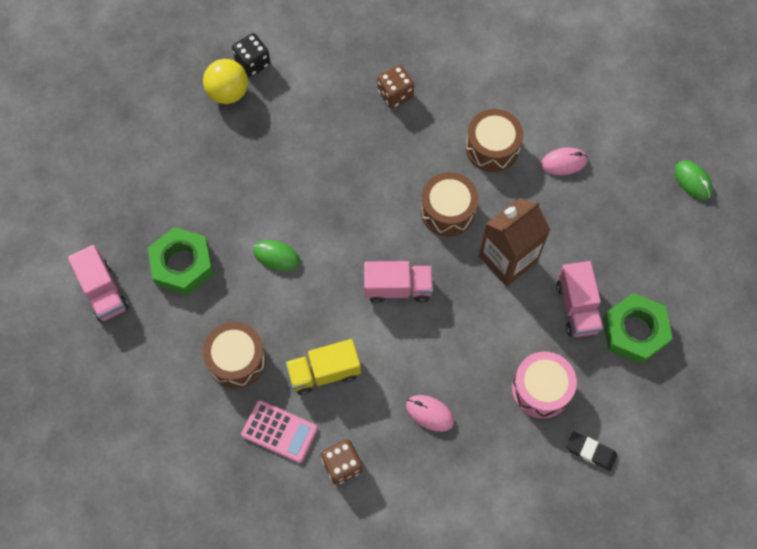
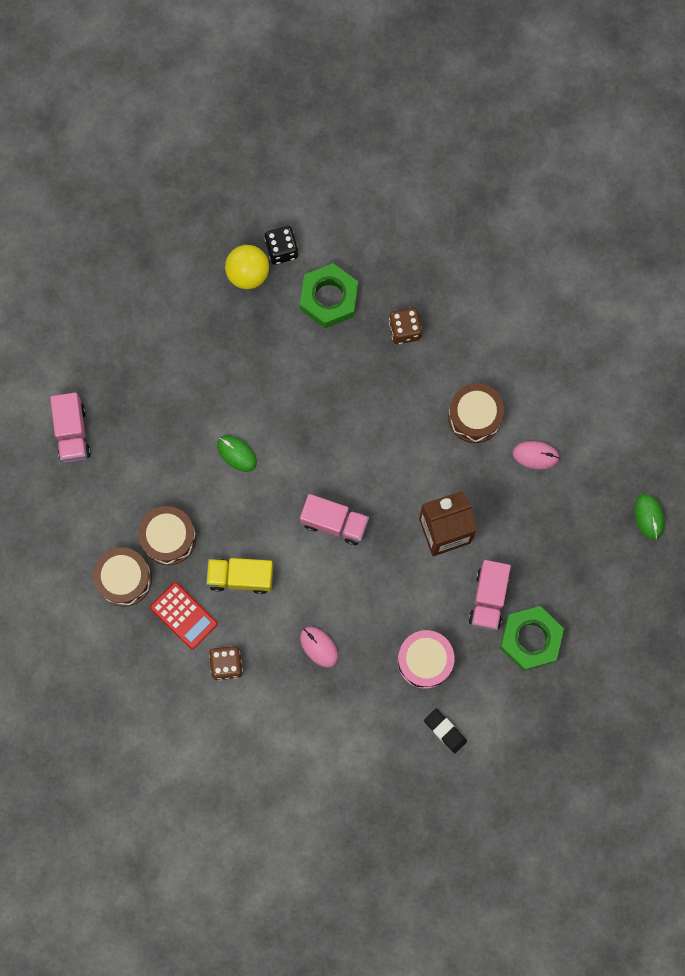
camera: 20 degrees right, 10 degrees up
(182, 264) = (150, 431): green nut -> green nut (329, 298)
(279, 431) = (184, 615): pink calculator -> red calculator
(448, 211) = (408, 465): brown drum -> brown drum (124, 579)

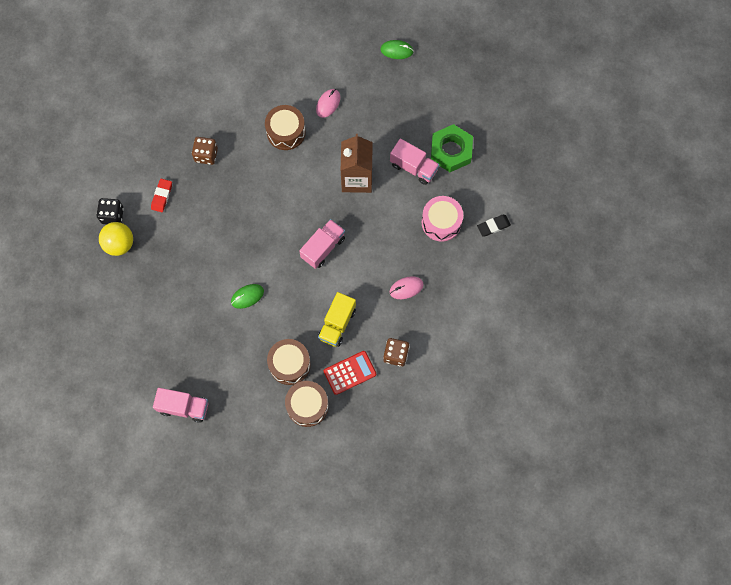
camera: 70 degrees left, 5 degrees down
(329, 298) = (162, 196): green nut -> red eraser

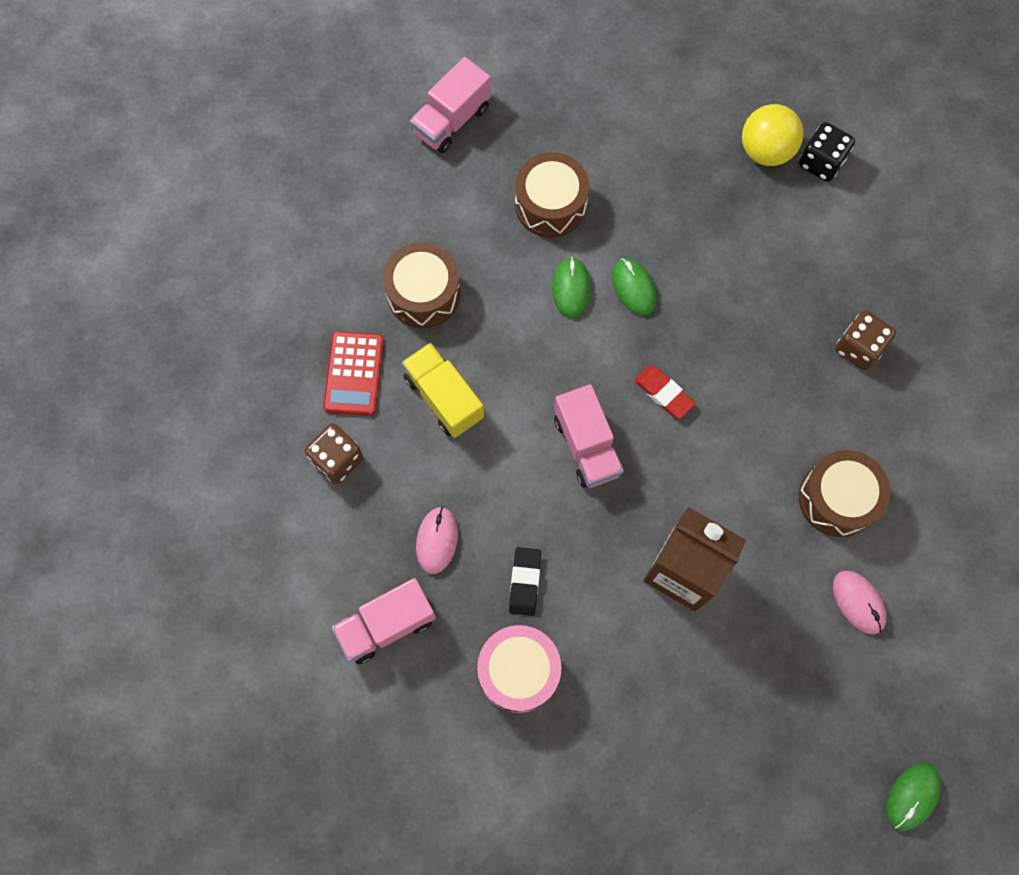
camera: 120 degrees right, 0 degrees up
(162, 196) = (817, 247): red eraser -> red eraser (663, 393)
(230, 268) = (633, 288): none -> green mouse
(307, 406) = (343, 285): brown drum -> brown drum (550, 205)
(413, 167) = (651, 684): pink truck -> pink truck (387, 625)
(451, 151) = (646, 774): green nut -> none
(493, 226) = (458, 762): black eraser -> black eraser (525, 582)

